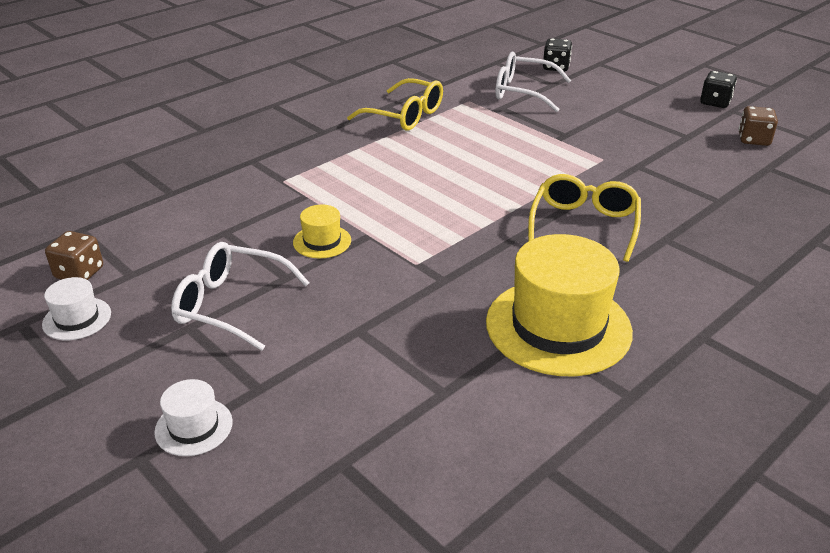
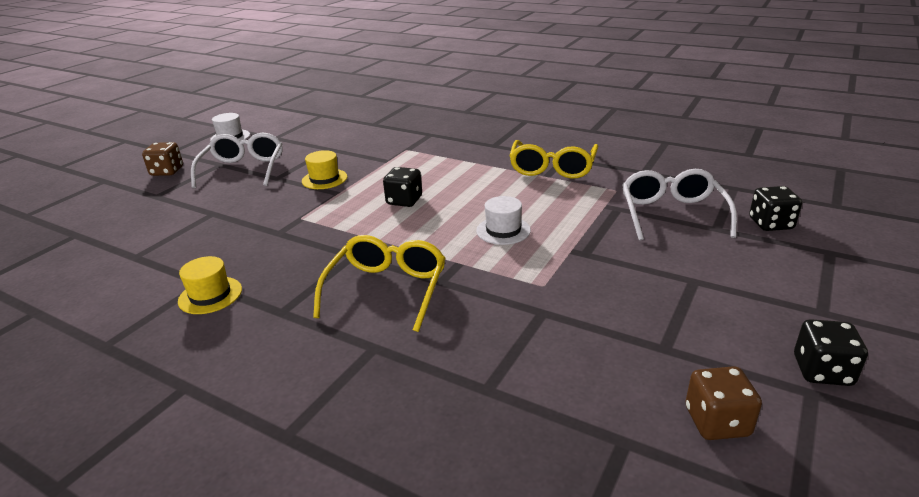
camera: 75 degrees right, 5 degrees down
(79, 273) = (275, 126): brown dice -> brown dice (167, 171)
(194, 427) = (126, 187): white hat -> white hat (503, 230)
(419, 197) = (404, 201): none -> black dice
(558, 326) = (210, 295): yellow hat -> yellow hat, size x0.46
(584, 225) = (387, 289): yellow glasses -> yellow glasses turned 75 degrees counterclockwise

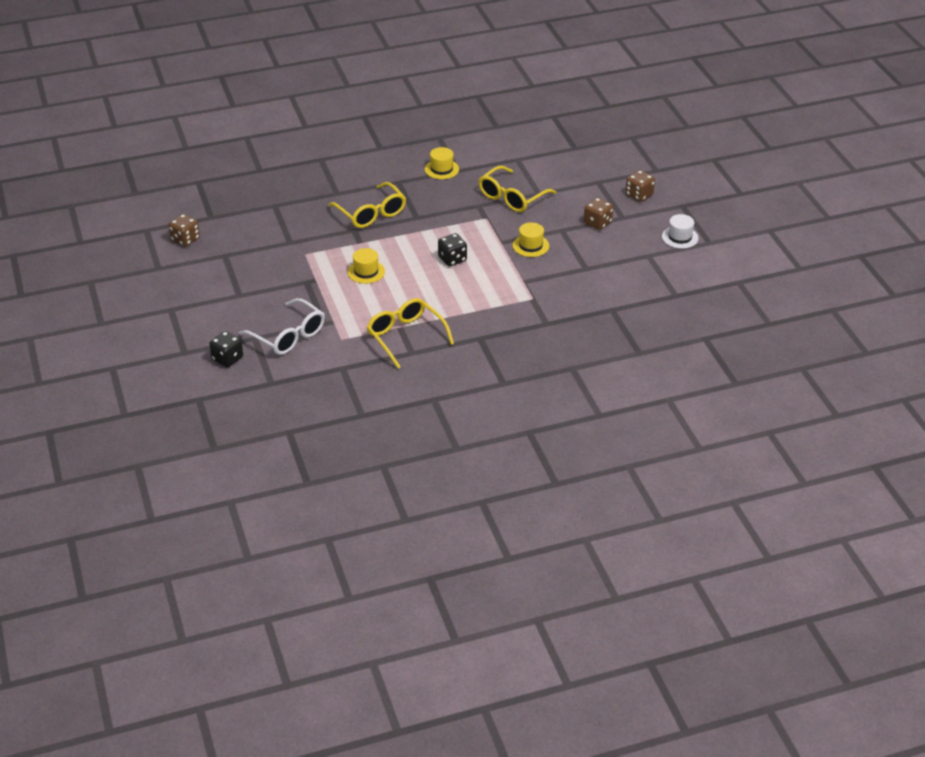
camera: 130 degrees right, 10 degrees up
(238, 222) = (511, 197): none -> yellow glasses
(243, 169) = (597, 223): white glasses -> brown dice
(503, 230) = (366, 272): white hat -> yellow hat
(822, 371) = (158, 279): black dice -> none

